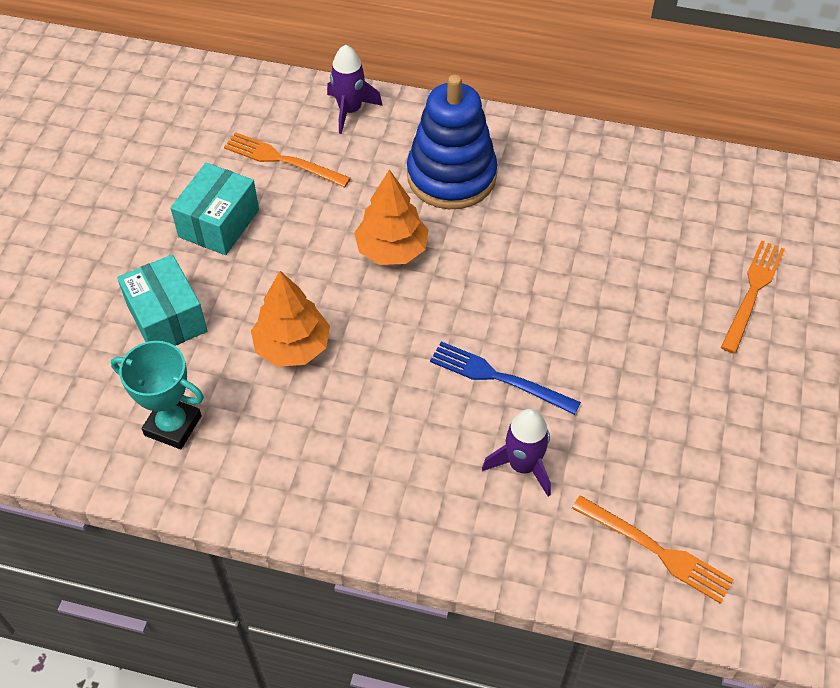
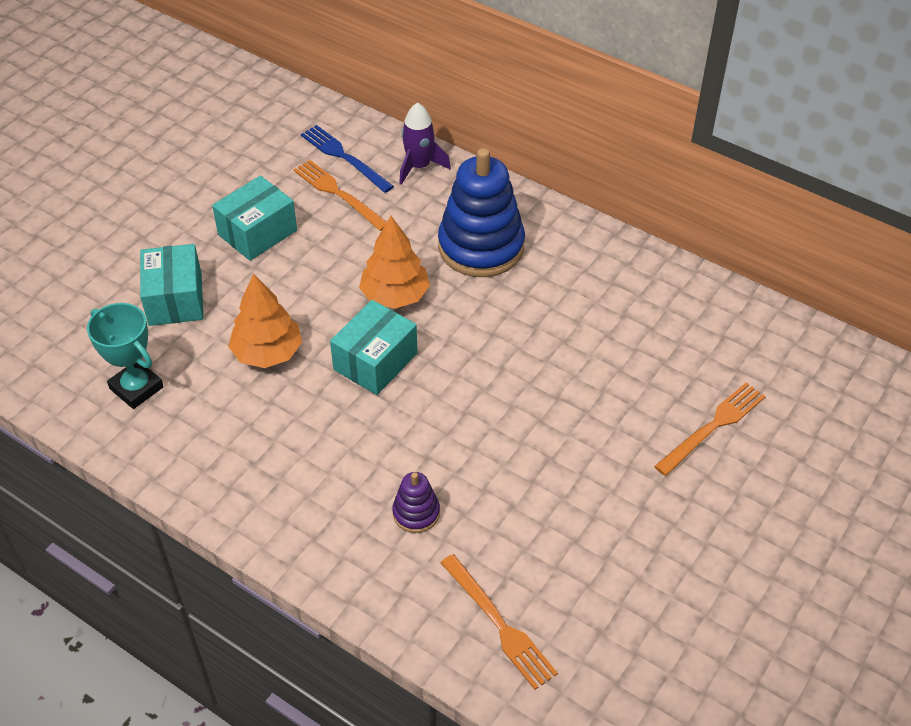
camera: 20 degrees right, 5 degrees down
(406, 323) = (375, 361): none -> turquoise box
(499, 378) = (434, 432): blue fork -> blue fork (344, 157)
(522, 465) = (416, 513): purple rocket -> purple stacking toy

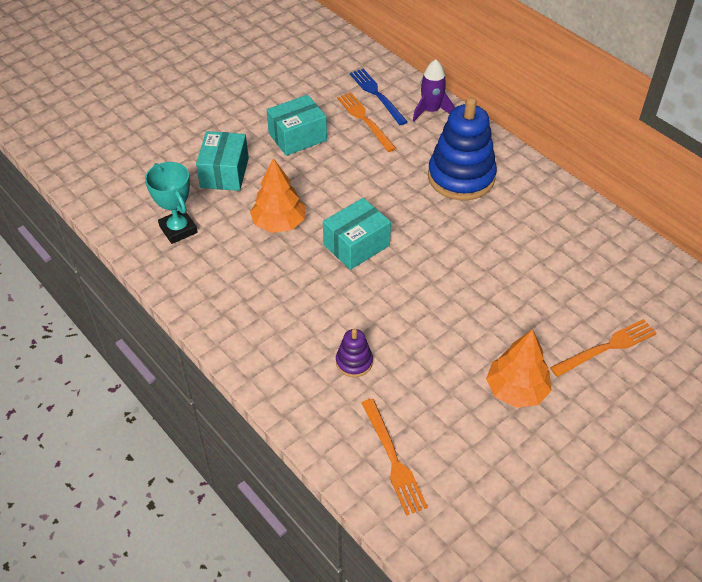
camera: 15 degrees right, 0 degrees up
(395, 295) = (385, 200): orange tree -> orange tree (516, 390)

